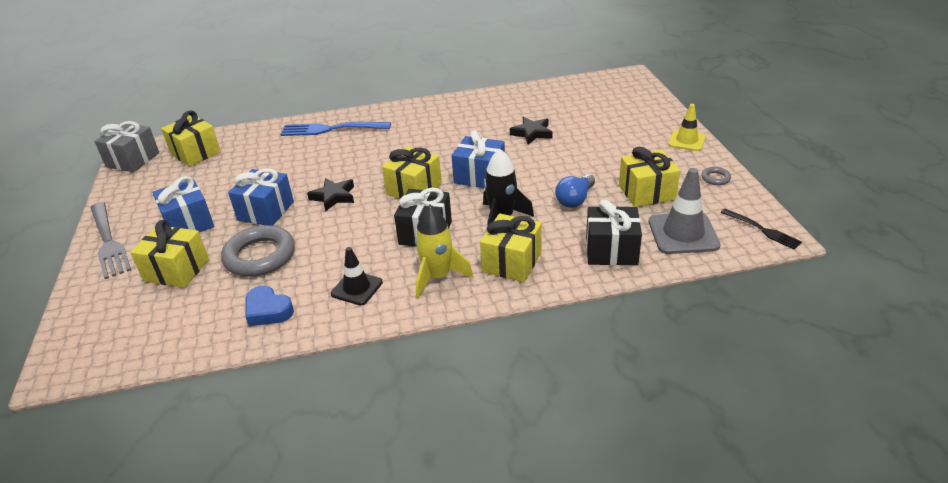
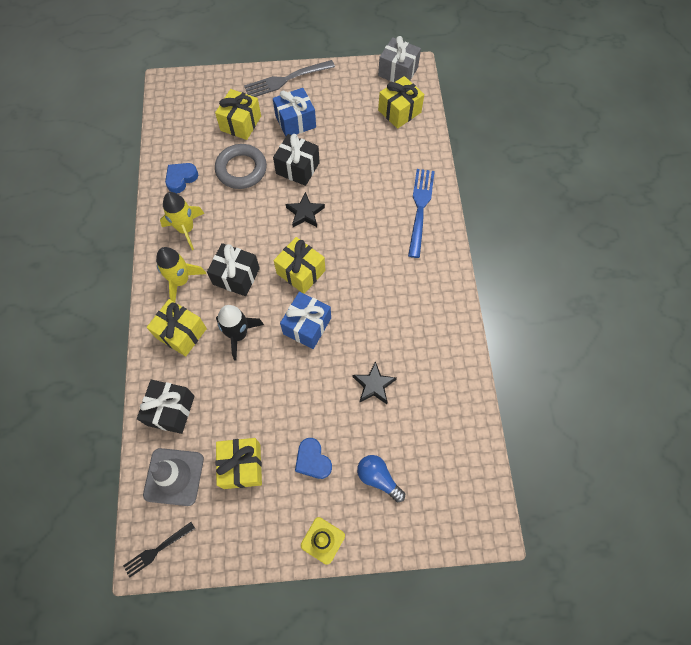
camera: 95 degrees right, 30 degrees up
(266, 211) = (297, 168): blue gift -> black gift
(357, 288) = (186, 229): black traffic cone -> yellow rocket
(575, 200) = (248, 399): blue light bulb -> blue light bulb (378, 478)
(619, 154) = (313, 460): none -> blue heart
(715, 178) = (247, 541): grey ring -> none

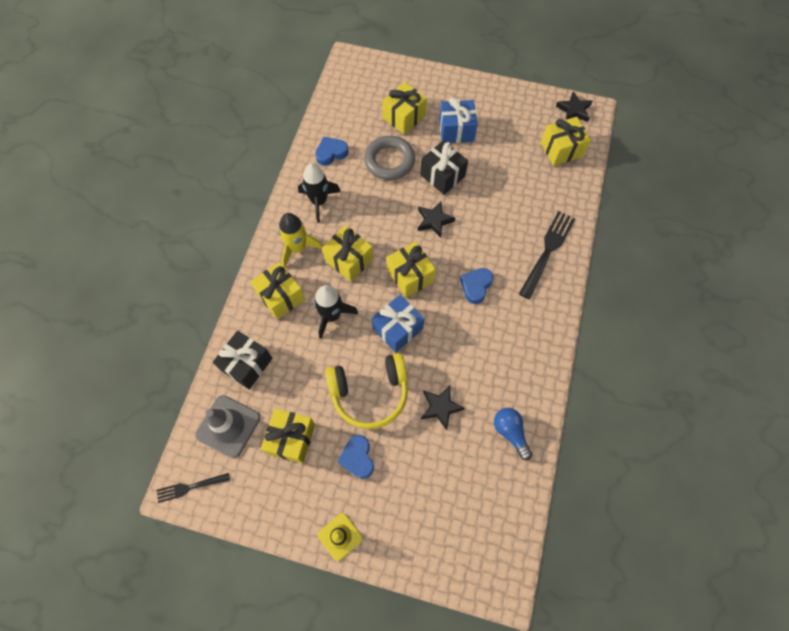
camera: 20 degrees right, 0 degrees up
(186, 229) = (319, 201): yellow rocket -> black rocket
(236, 276) = (349, 260): black gift -> yellow gift
(286, 80) = (461, 87): grey fork -> none
(302, 395) = (370, 393): none -> yellow headphones
(366, 262) = (476, 286): none -> blue heart
(378, 478) = (413, 498): blue light bulb -> blue light bulb (510, 432)
(398, 72) = (574, 110): grey gift -> black star
(420, 208) = (547, 251): blue fork -> black fork

